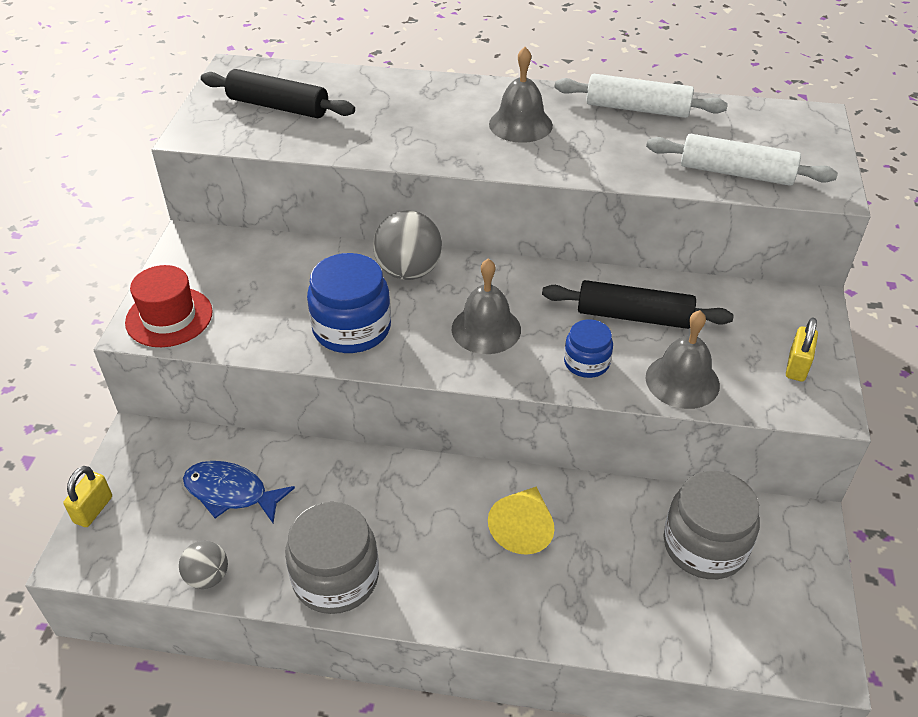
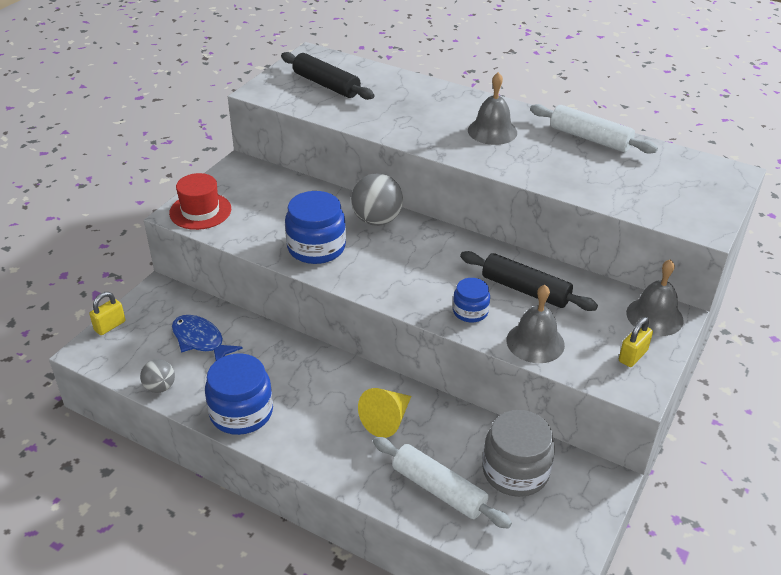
camera: 20 degrees right, 5 degrees down
(335, 577) = (241, 412): grey jar -> blue jar
(486, 329) = (410, 271): grey bell -> grey bell (654, 316)
(736, 173) = (638, 199): white rolling pin -> white rolling pin (439, 489)

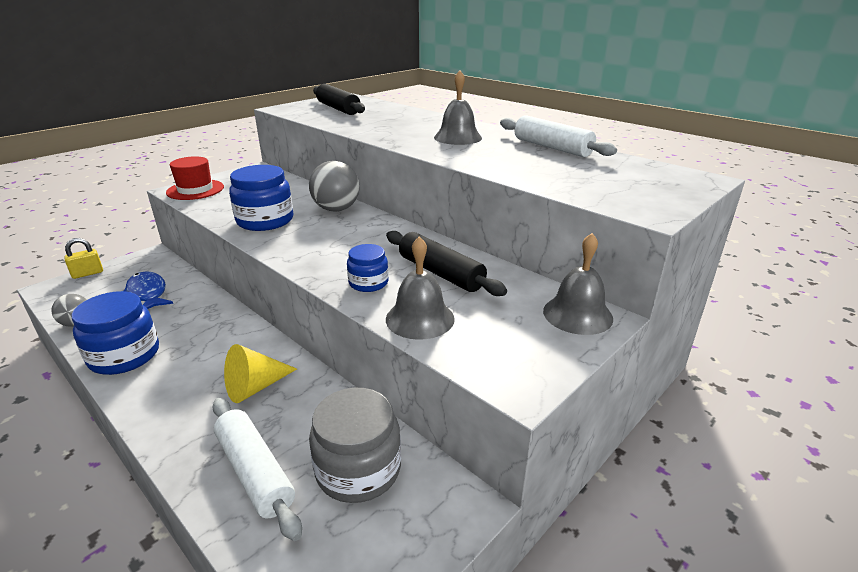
camera: 15 degrees right, 10 degrees down
(632, 356) = (531, 349): yellow padlock -> none

